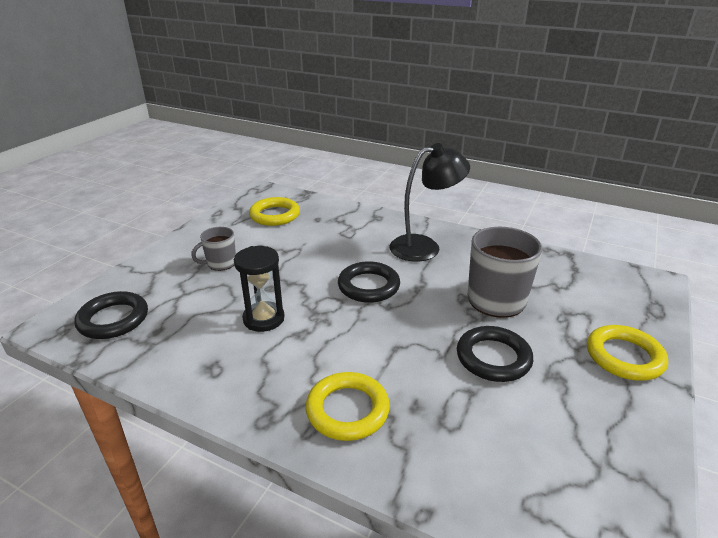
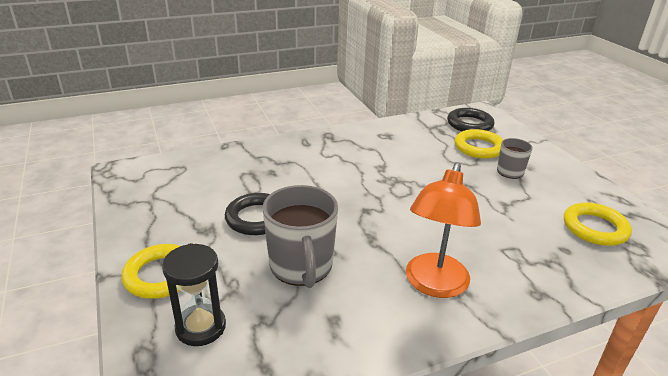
camera: 130 degrees right, 0 degrees up
(263, 319) = (413, 162): black hourglass -> black hourglass (201, 327)
(347, 410) = (301, 154): yellow ring -> yellow ring (479, 147)
(368, 286) = (402, 216): black ring -> none
(424, 246) = (434, 285): black lamp -> orange lamp

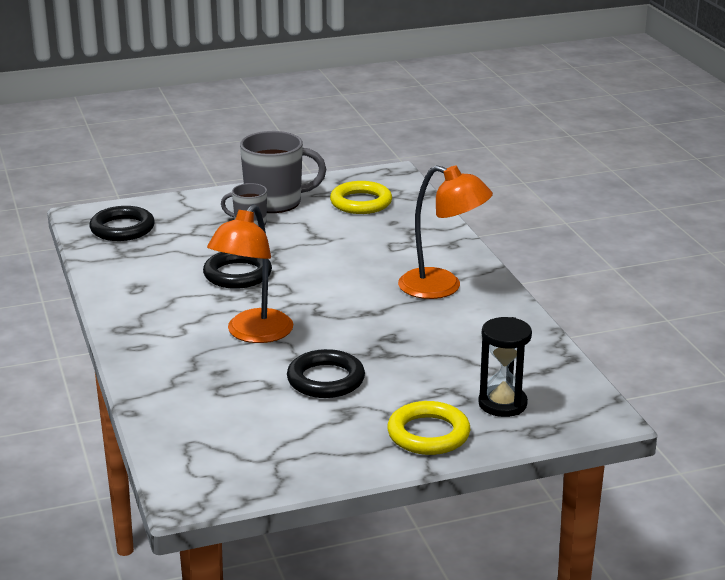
camera: 85 degrees left, 5 degrees down
(301, 267) = (415, 352): grey mug -> grey mug (275, 202)
(326, 182) = (253, 334): none -> orange lamp
(418, 171) = (237, 274): none -> black ring
(479, 147) = (188, 232): yellow ring -> none

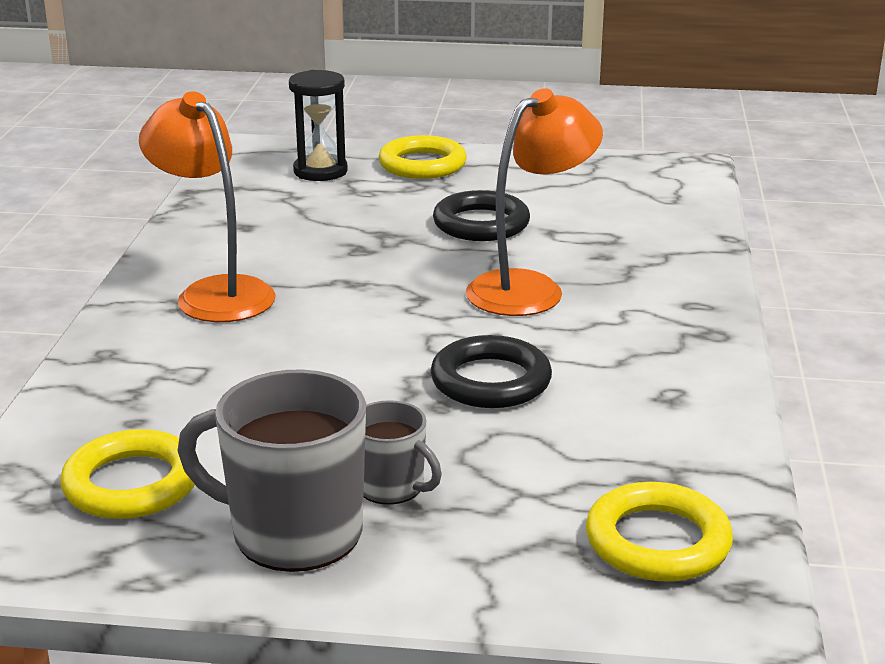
camera: 155 degrees left, 0 degrees up
(122, 229) = (657, 541): black ring -> yellow ring

